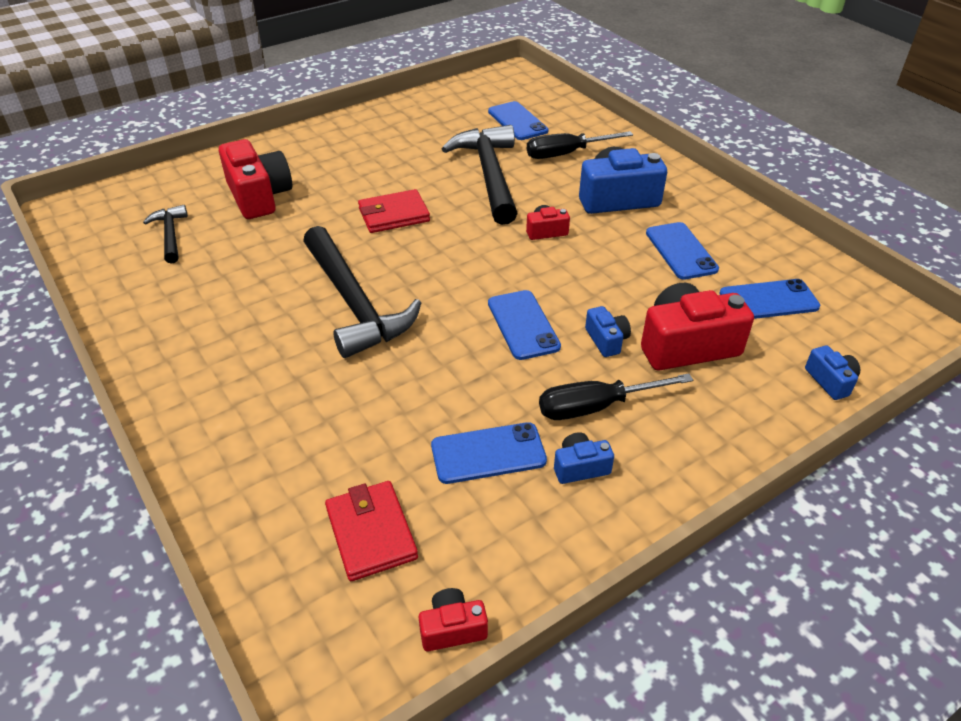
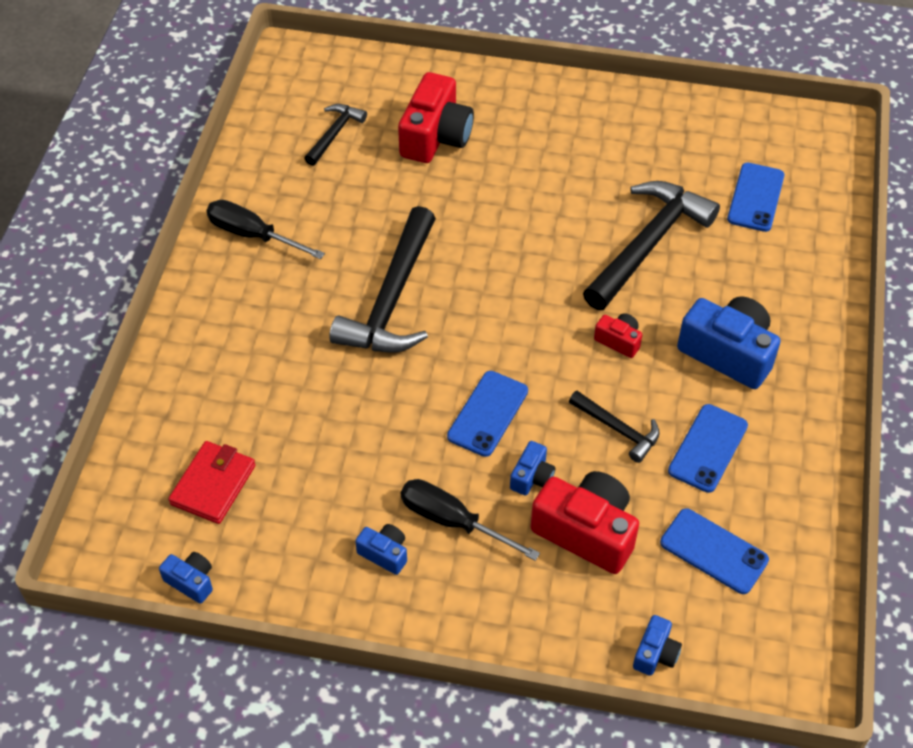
camera: 45 degrees right, 10 degrees up
(394, 215) = (516, 232): red wallet -> none
(452, 628) = (191, 581): red camera -> blue camera
(488, 453) = (340, 493): blue phone -> none
(566, 154) = (750, 269): black screwdriver -> black screwdriver (252, 235)
(617, 277) = (618, 429): none -> black hammer

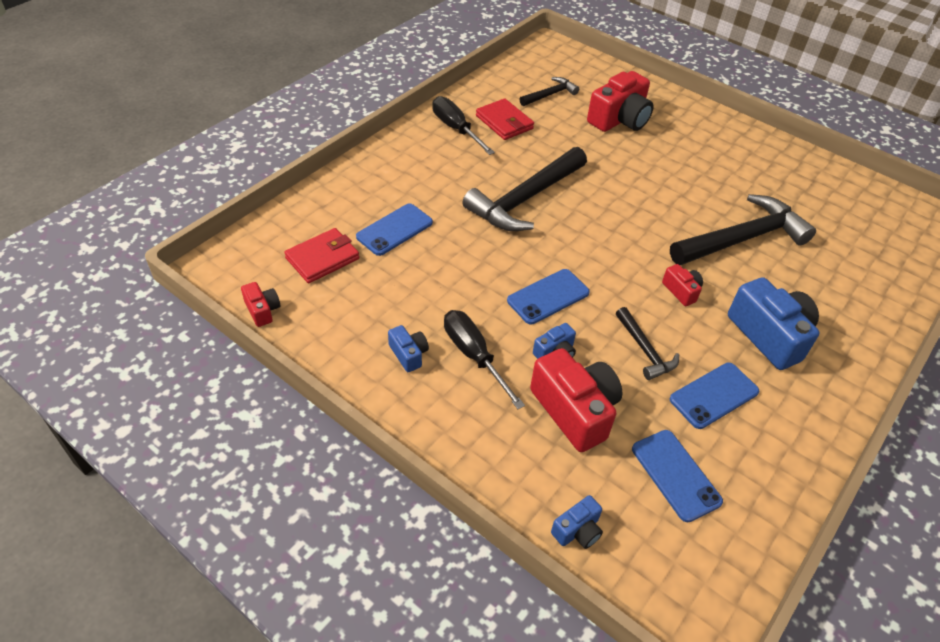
camera: 25 degrees right, 5 degrees down
(191, 581) = (262, 310): blue camera -> red camera
(304, 200) = (504, 122): none -> red wallet
(756, 197) = (850, 241): blue phone -> blue phone (394, 230)

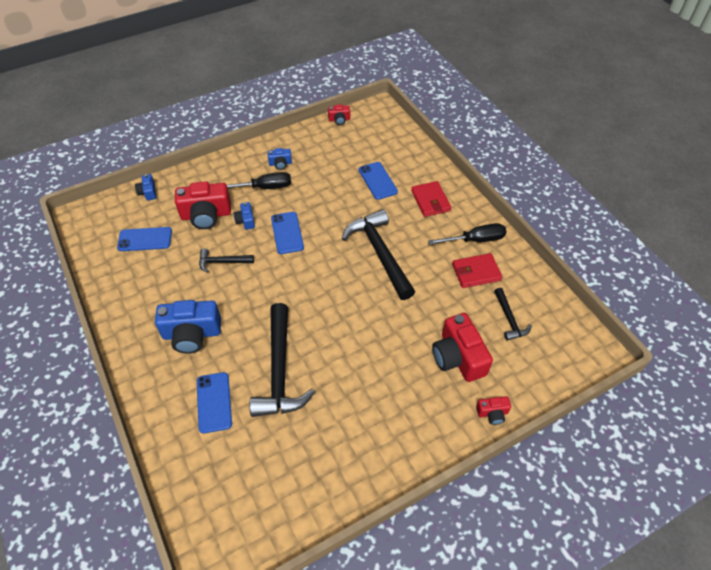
camera: 115 degrees right, 5 degrees up
(322, 258) = (367, 147): red wallet -> red wallet (430, 201)
(681, 291) = (253, 304): red camera -> red camera (492, 413)
(714, 395) = (173, 280): blue phone -> blue phone (214, 402)

